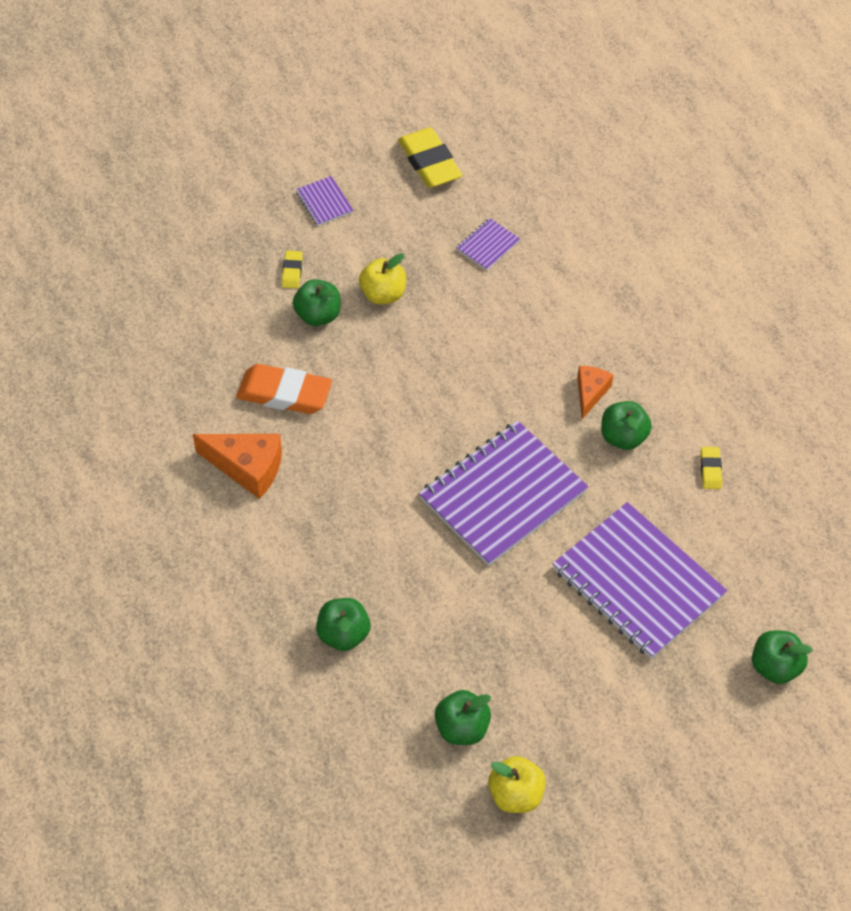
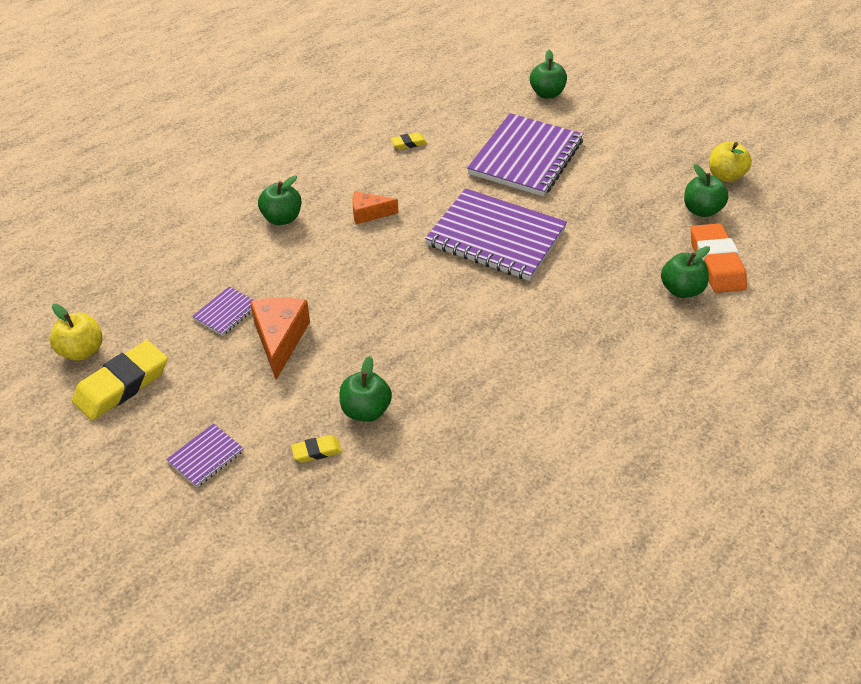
camera: 110 degrees left, 10 degrees down
(247, 468) = (571, 403): orange cheese -> orange cheese (280, 339)
(284, 393) = (474, 405): orange eraser -> orange eraser (716, 263)
(383, 294) = (317, 369): yellow apple -> yellow apple (82, 351)
(488, 245) = (226, 312): purple notebook -> purple notebook turned 75 degrees counterclockwise
(623, 437) = (403, 188): green apple -> green apple (282, 218)

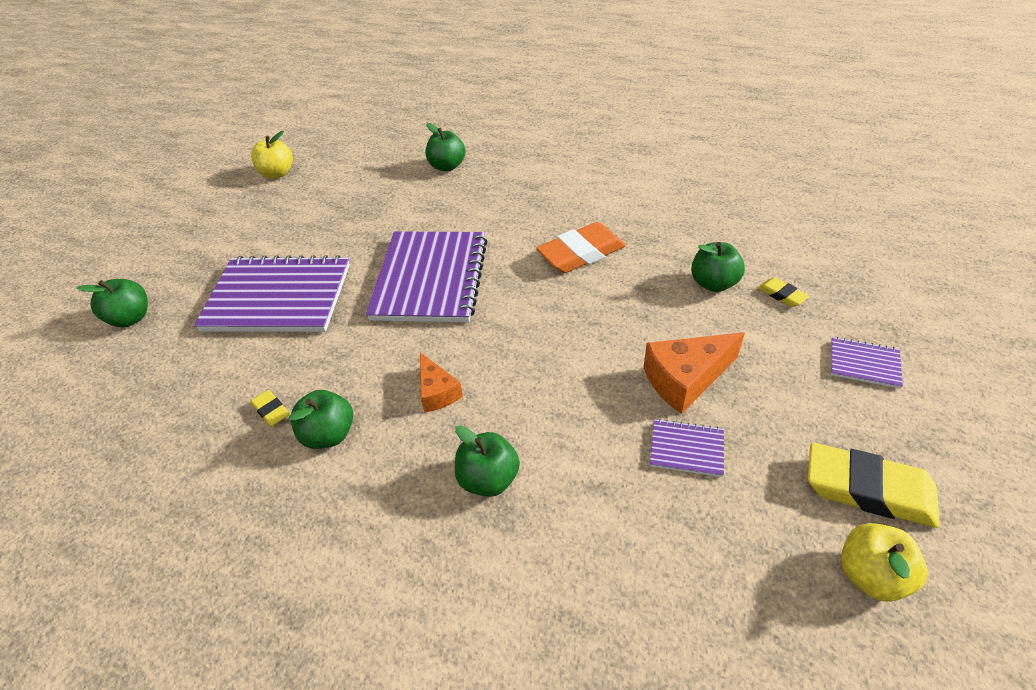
camera: 110 degrees left, 0 degrees up
(701, 210) = (335, 176): green apple -> green apple (329, 434)
(716, 263) = (404, 158): orange eraser -> orange eraser (581, 253)

